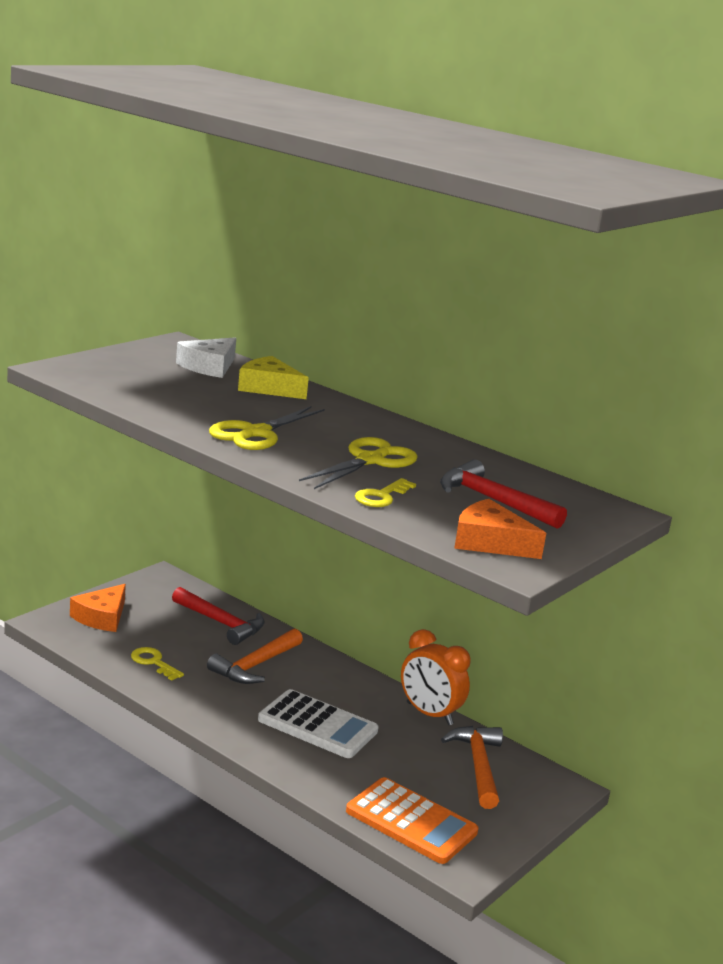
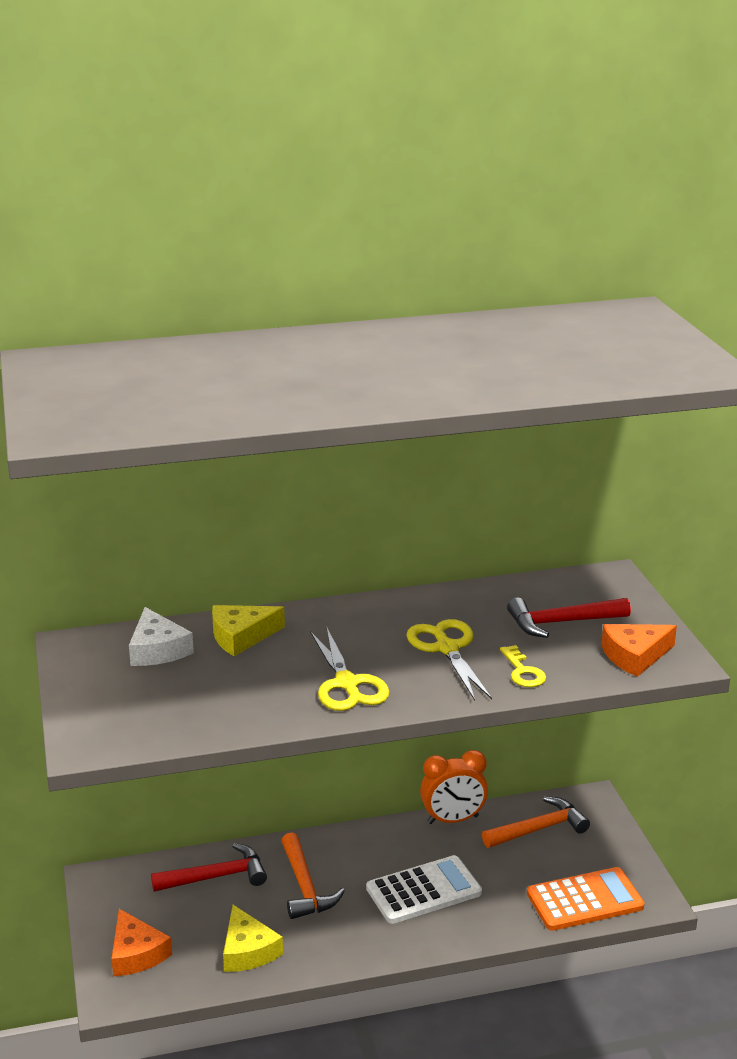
camera: 50 degrees left, 5 degrees up
(153, 662) = (247, 950): yellow key -> yellow cheese
(478, 766) = (539, 829): orange hammer -> orange hammer turned 120 degrees clockwise

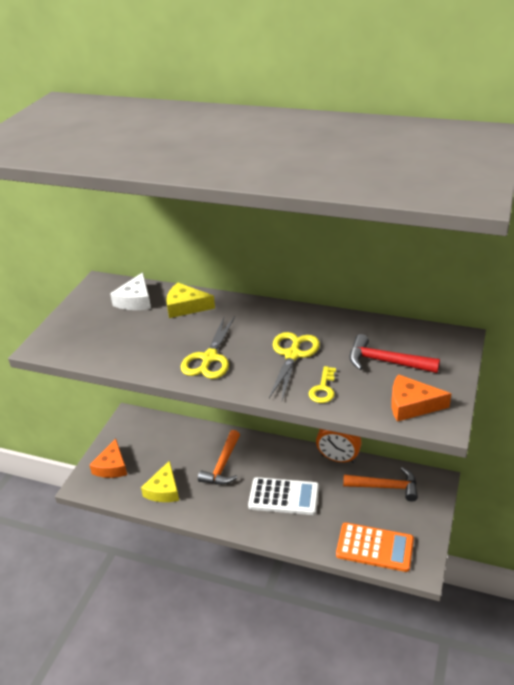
camera: 35 degrees right, 10 degrees up
(216, 877) = (184, 439): red hammer -> none

